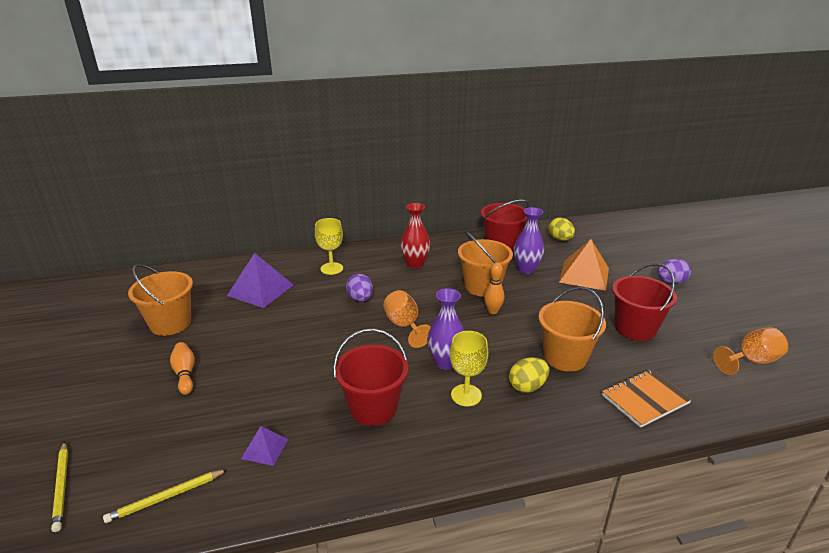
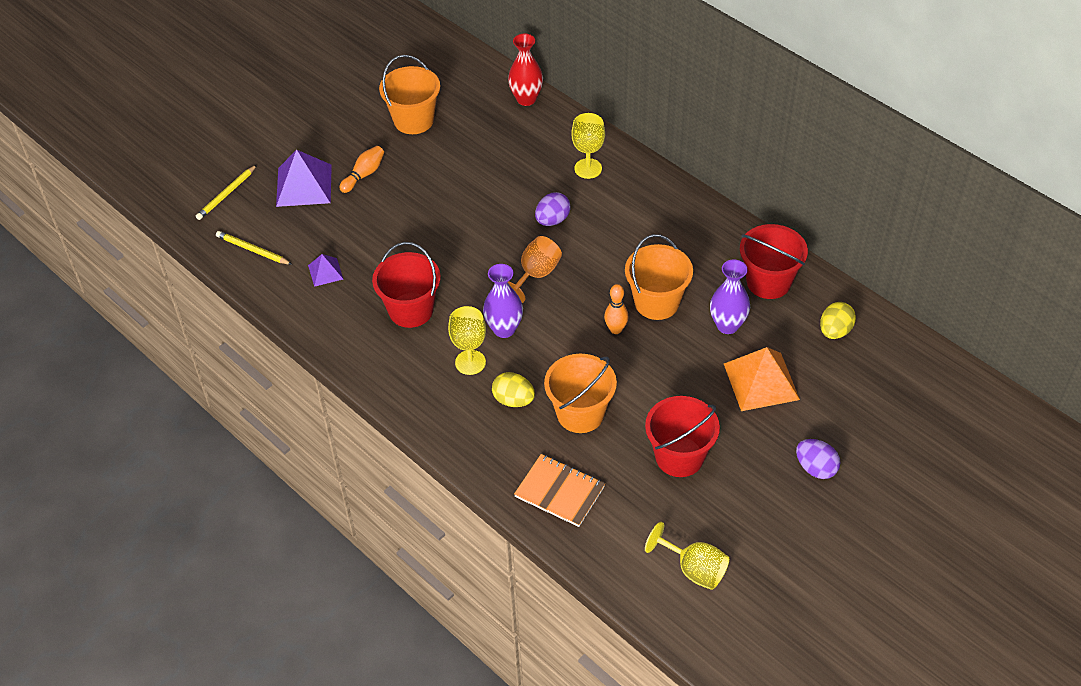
camera: 60 degrees right, 20 degrees up
(260, 290) = (508, 142): purple pyramid -> purple pyramid (304, 185)
(415, 264) = (654, 227): red vase -> red vase (526, 99)
(751, 361) = (693, 569): orange goblet -> yellow goblet

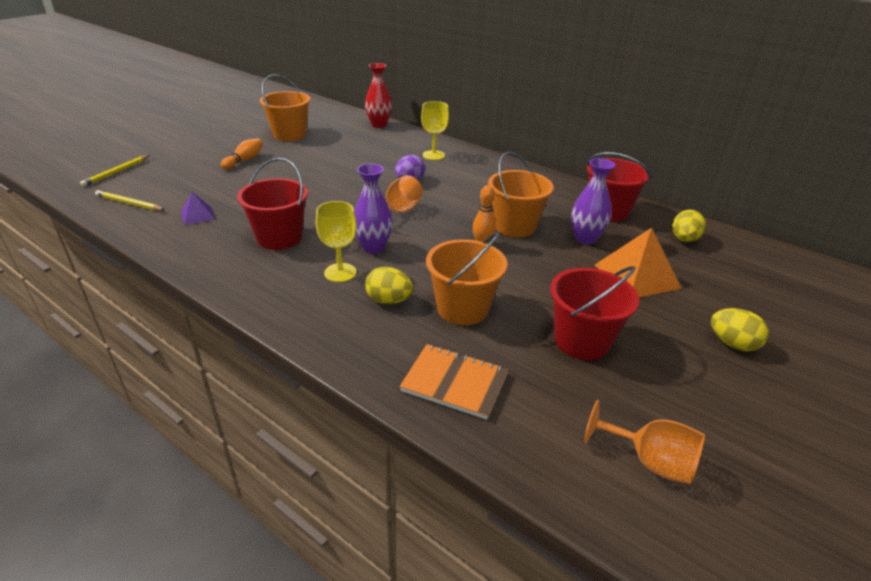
camera: 10 degrees left, 15 degrees down
(304, 185) = (190, 166): purple pyramid -> none
(693, 569) = (649, 461): yellow goblet -> orange goblet
(815, 468) = (732, 344): purple egg -> yellow egg

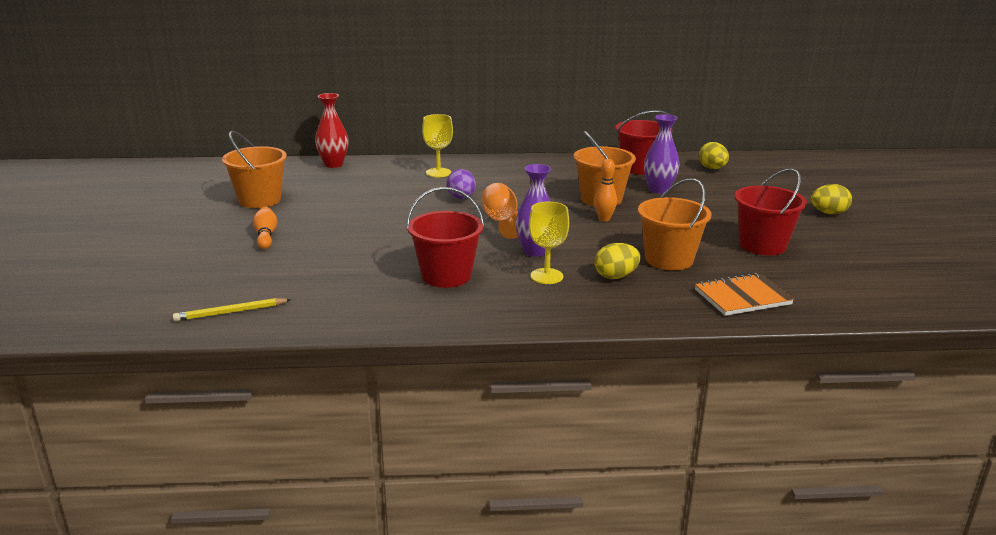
camera: 40 degrees left, 10 degrees down
(116, 172) = (139, 296): yellow pencil -> none
(197, 215) = (330, 292): purple pyramid -> none
(636, 276) = (725, 199): orange pyramid -> none
(649, 461) = (886, 281): orange goblet -> none

